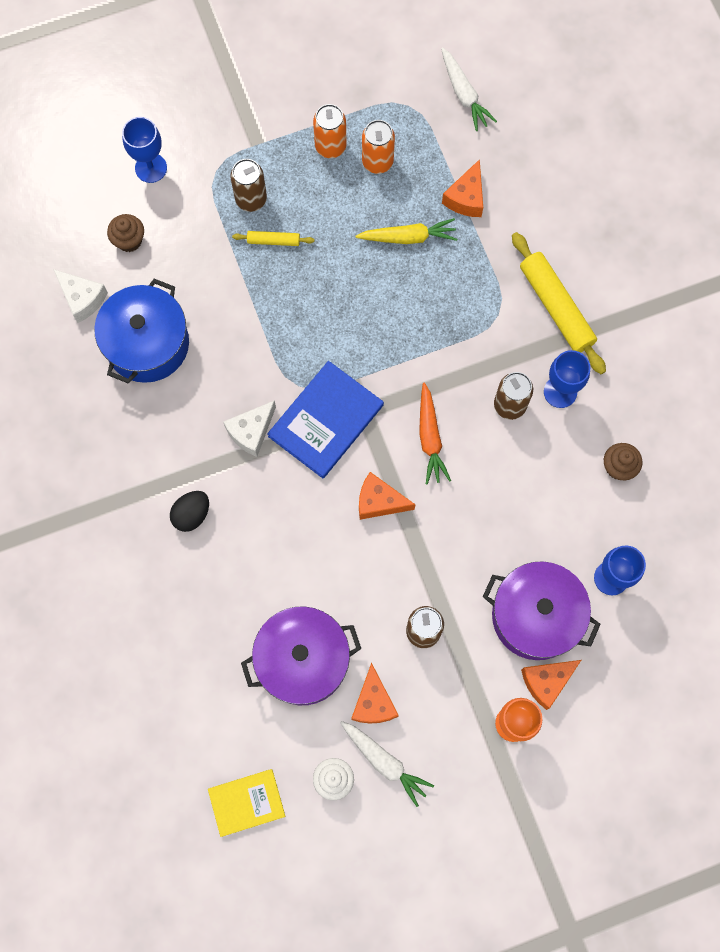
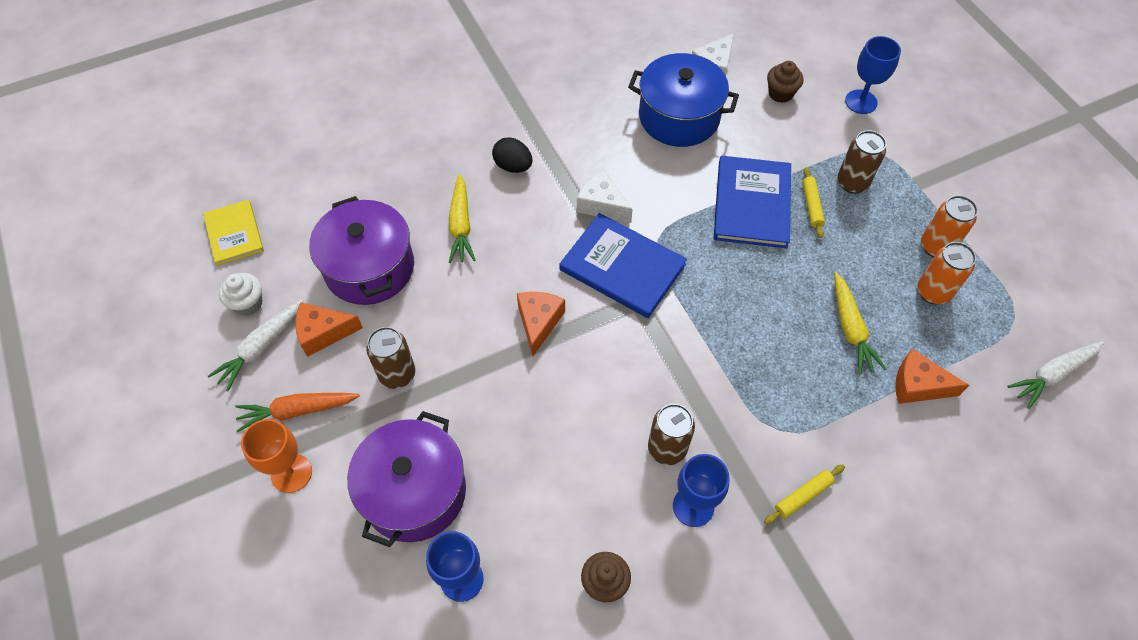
camera: 85 degrees right, 15 degrees down
(261, 569) = (461, 225): none -> yellow carrot
(265, 293) = (751, 204): none -> blue book
(430, 438) = (616, 367): orange carrot -> orange carrot (297, 411)
(546, 681) = (337, 508): orange cheese -> none
(556, 307) = (803, 496): yellow rolling pin -> yellow rolling pin, size x0.49

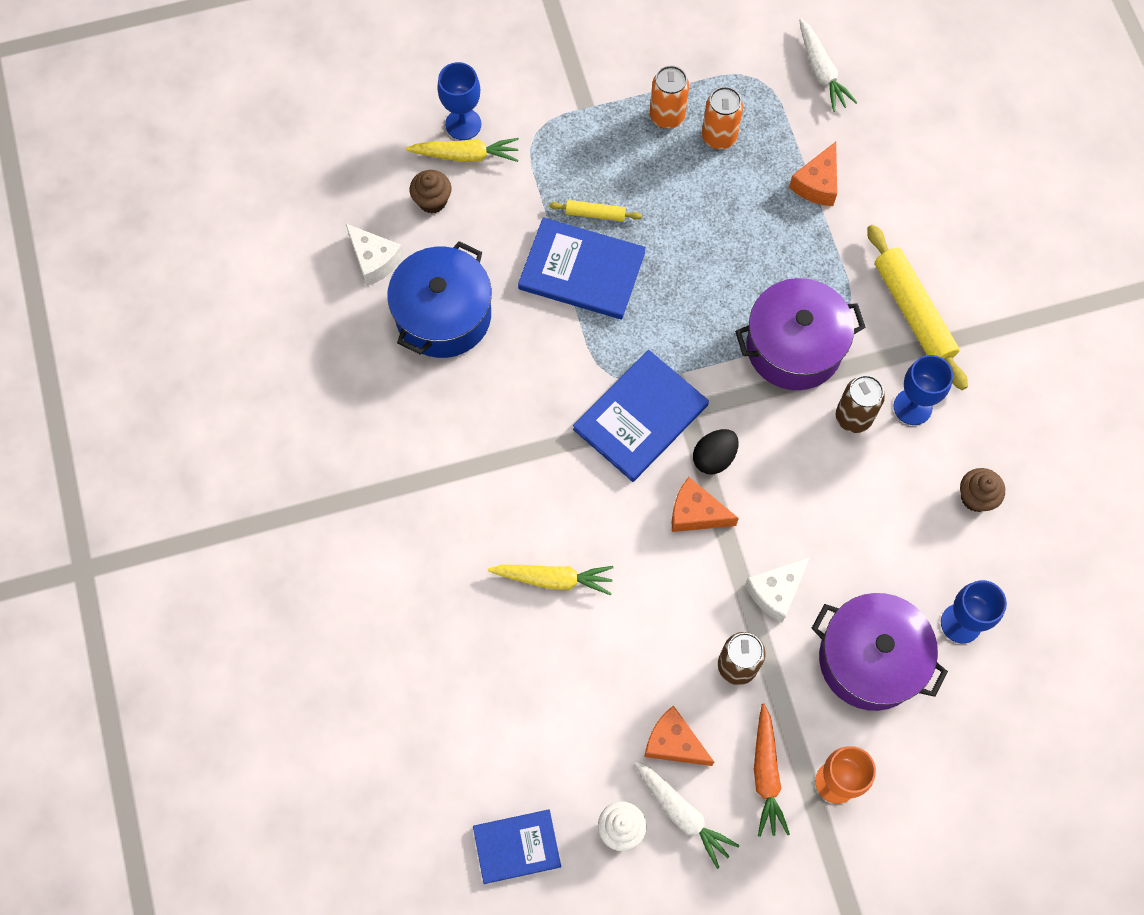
camera: 80 degrees left, 10 degrees up
(234, 234) = (517, 846): yellow book -> blue book
(323, 333) = (674, 743): orange cheese -> orange cheese turned 120 degrees clockwise
(369, 267) = (594, 687): purple pot -> purple pot (794, 347)
(513, 166) = (479, 510): black egg -> black egg (714, 458)
(602, 205) = (554, 422): white cheese -> white cheese (776, 591)
(803, 496) = (913, 312): yellow rolling pin -> yellow rolling pin, size x2.03
(850, 329) = (748, 222): yellow carrot -> yellow carrot (465, 155)
(852, 183) = (573, 167): brown can -> none

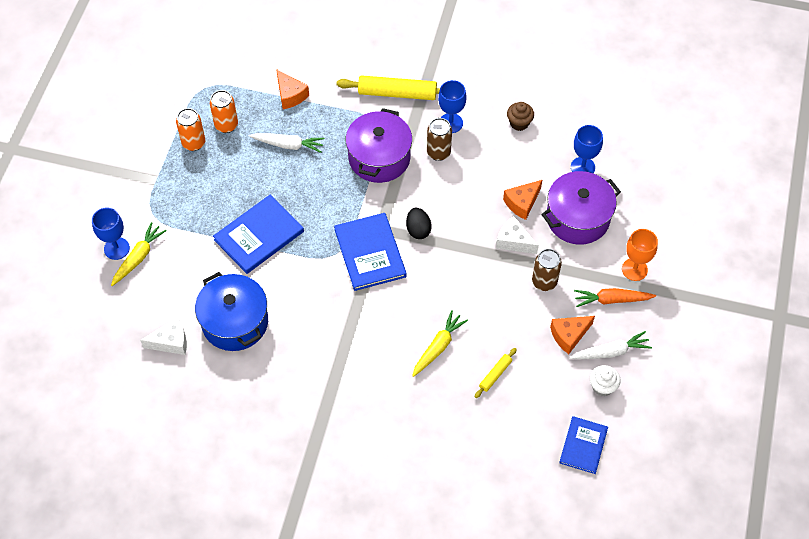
camera: 60 degrees left, 10 degrees down
(432, 201) = (155, 290): brown cupcake -> none
(595, 214) = (228, 210): yellow rolling pin -> yellow rolling pin (495, 374)
(696, 513) = (445, 256): orange cheese -> orange cheese (522, 203)
(766, 774) = (612, 300): orange carrot -> orange carrot turned 150 degrees clockwise
(776, 591) = (514, 241): white cheese -> white cheese turned 135 degrees clockwise
(821, 71) = (223, 56): white carrot -> white carrot (288, 145)

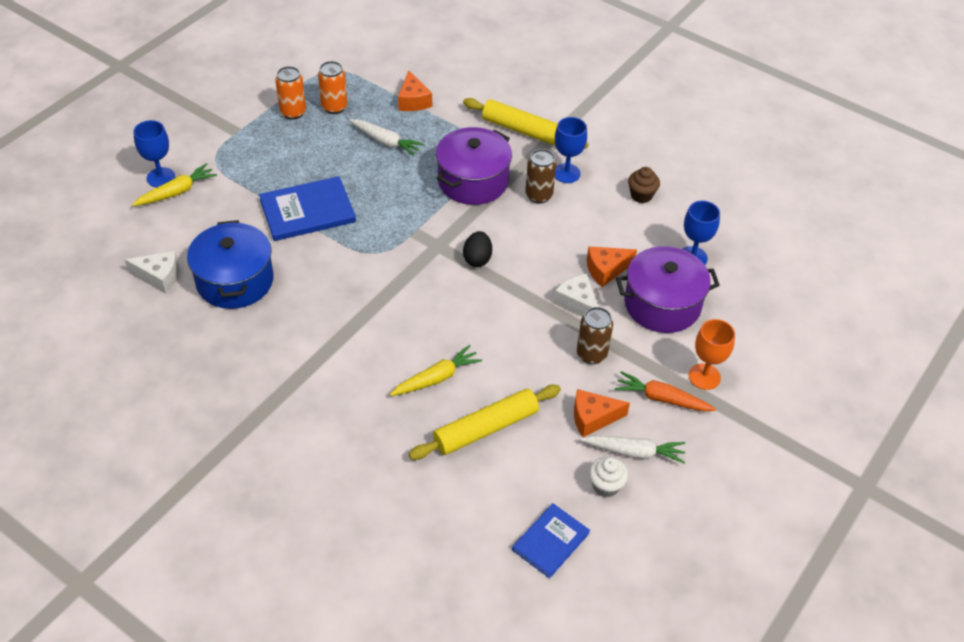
camera: 20 degrees right, 10 degrees down
(370, 253) = (413, 263): blue book -> none
(495, 374) = (486, 428): yellow rolling pin -> yellow rolling pin, size x2.03

